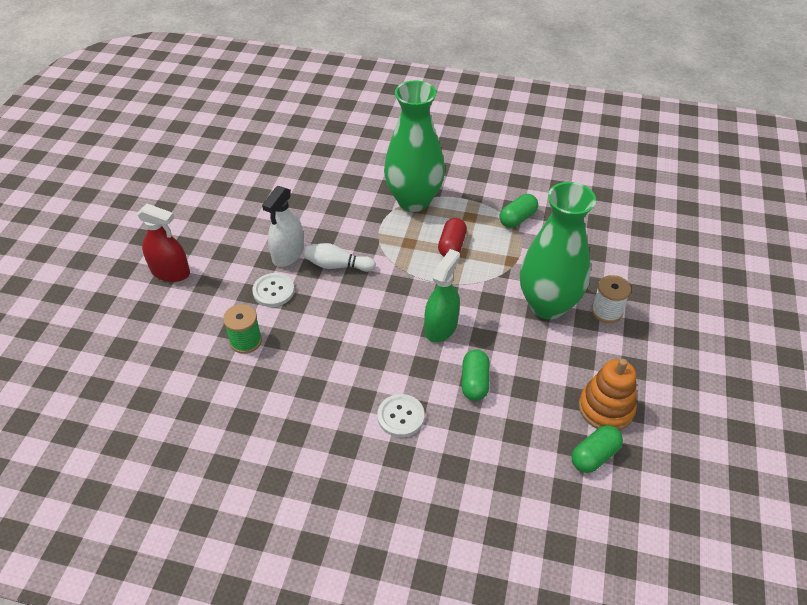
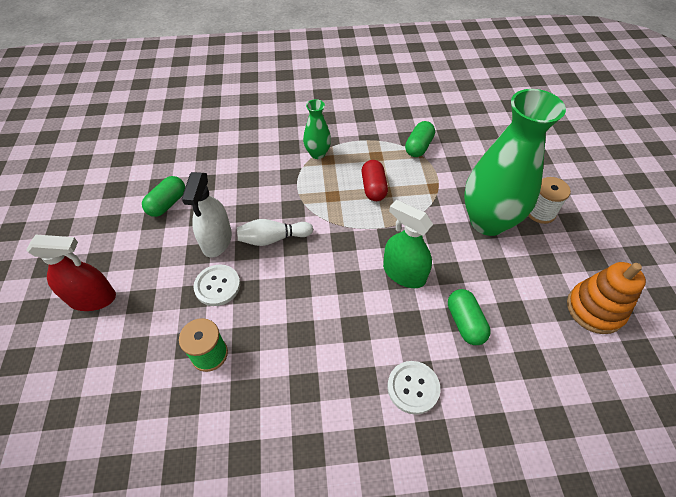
camera: 20 degrees left, 5 degrees up
(414, 200) = (317, 153): green vase -> green vase, size x0.47
(441, 327) = (404, 273): green spray bottle -> green spray bottle turned 60 degrees counterclockwise
(594, 456) = (614, 364): green capsule -> green capsule (167, 204)

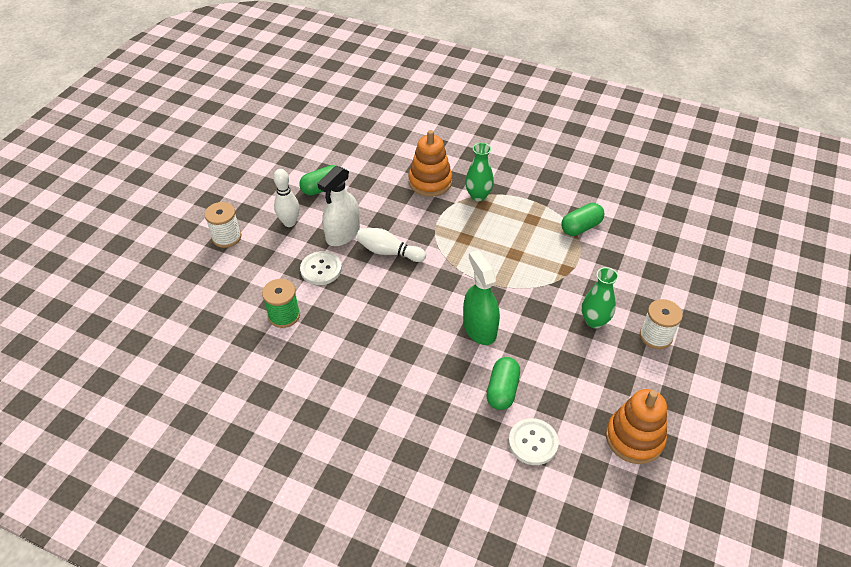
camera: 30 degrees right, 5 degrees down
(92, 298) = (226, 237): red spray bottle -> white spool
(154, 252) = (289, 222): none -> white bowling pin
(267, 158) = (430, 182): none -> orange stacking toy
(373, 188) = (507, 247): red capsule -> none
(413, 387) = (420, 414): white button -> white button (533, 442)
(488, 221) = (594, 321): green vase -> green vase, size x0.47

